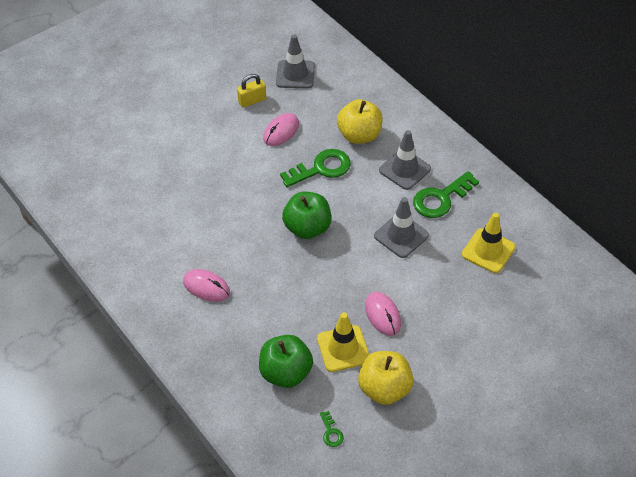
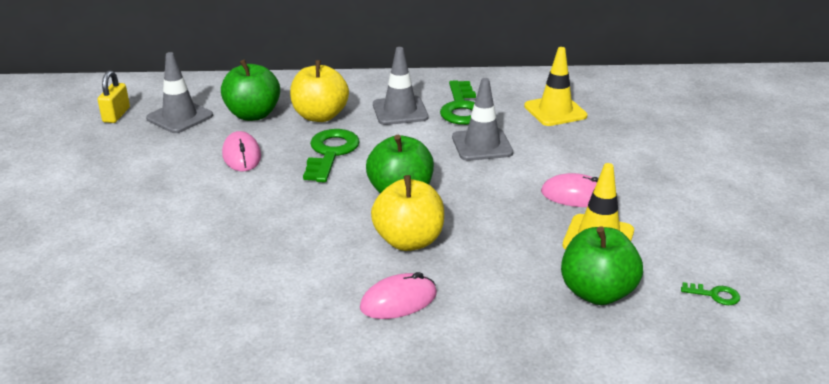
camera: 55 degrees left, 20 degrees down
(252, 101) = (168, 155): yellow padlock -> yellow padlock (116, 115)
(330, 104) = (253, 115): none -> green apple
(384, 388) = (678, 234): yellow apple -> yellow apple (409, 241)

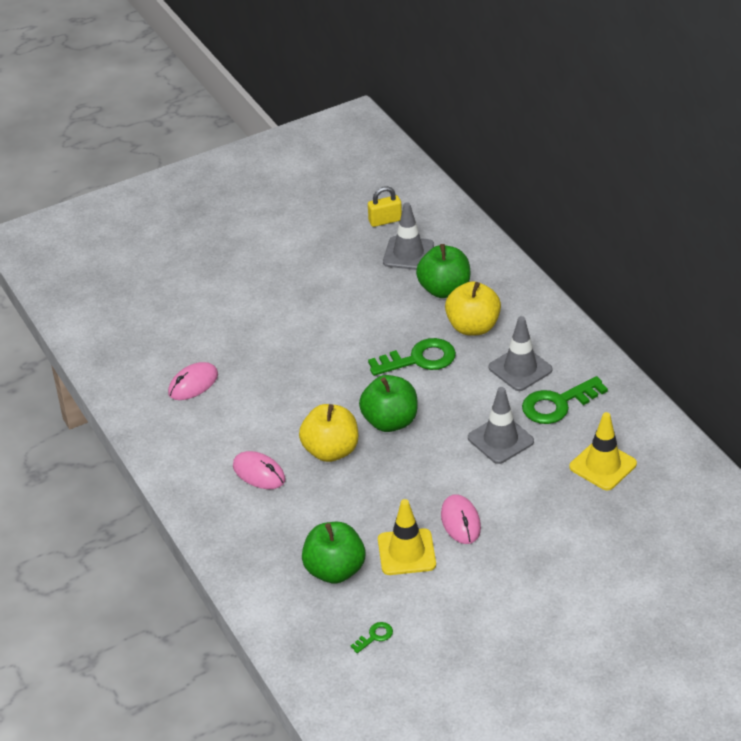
camera: 65 degrees right, 10 degrees up
(241, 155) = (379, 315): pink mouse -> pink mouse (193, 384)
(715, 295) = (375, 636): green key -> green key turned 120 degrees counterclockwise

